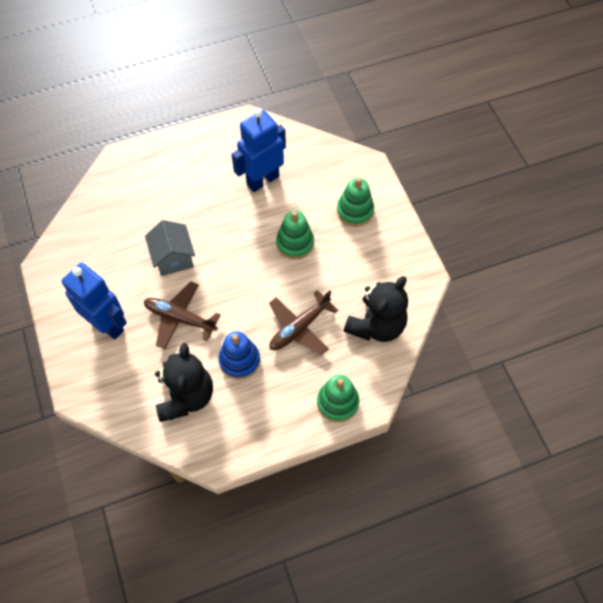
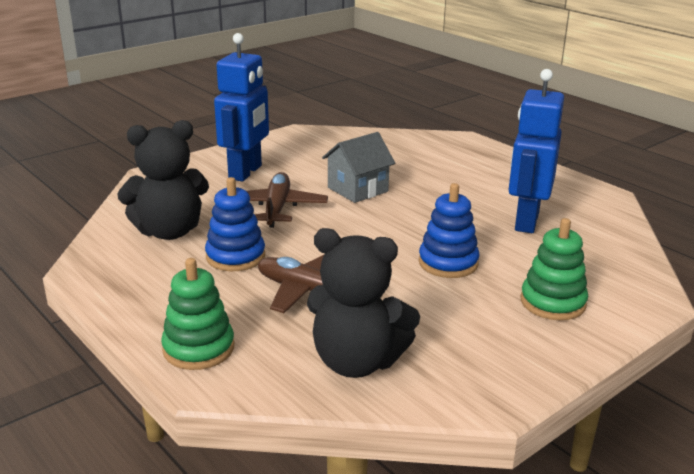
camera: 70 degrees right, 35 degrees down
(262, 180) = (526, 221): blue robot -> blue robot turned 105 degrees counterclockwise
(295, 243) = (448, 263): green stacking toy -> blue stacking toy

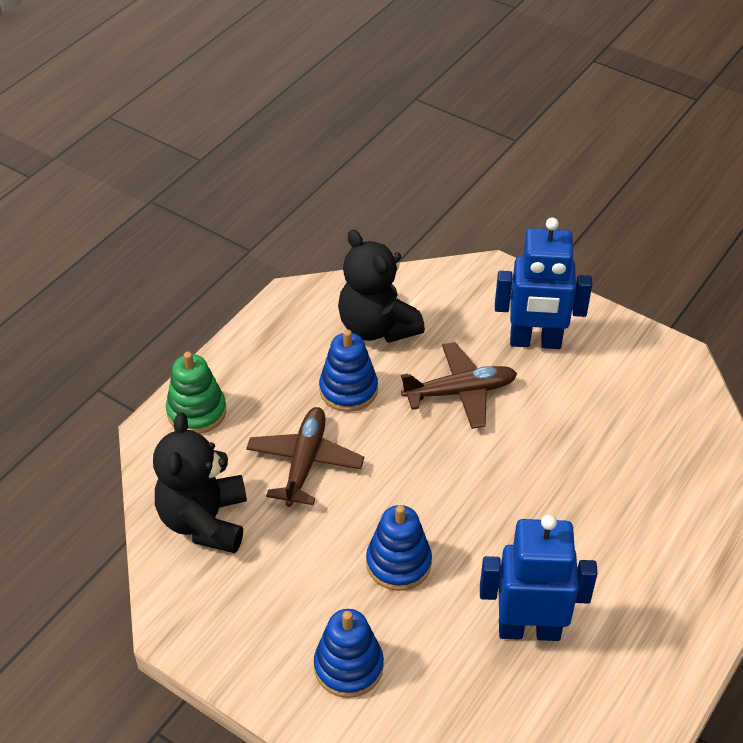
camera: 75 degrees right, 20 degrees up
(358, 189) = (539, 450): grey house -> none
(553, 302) = (348, 666): green stacking toy -> blue stacking toy

